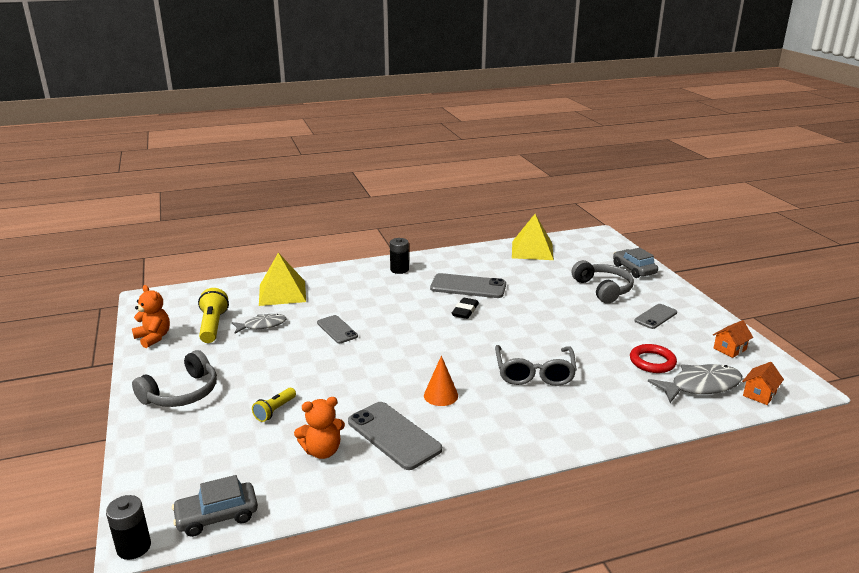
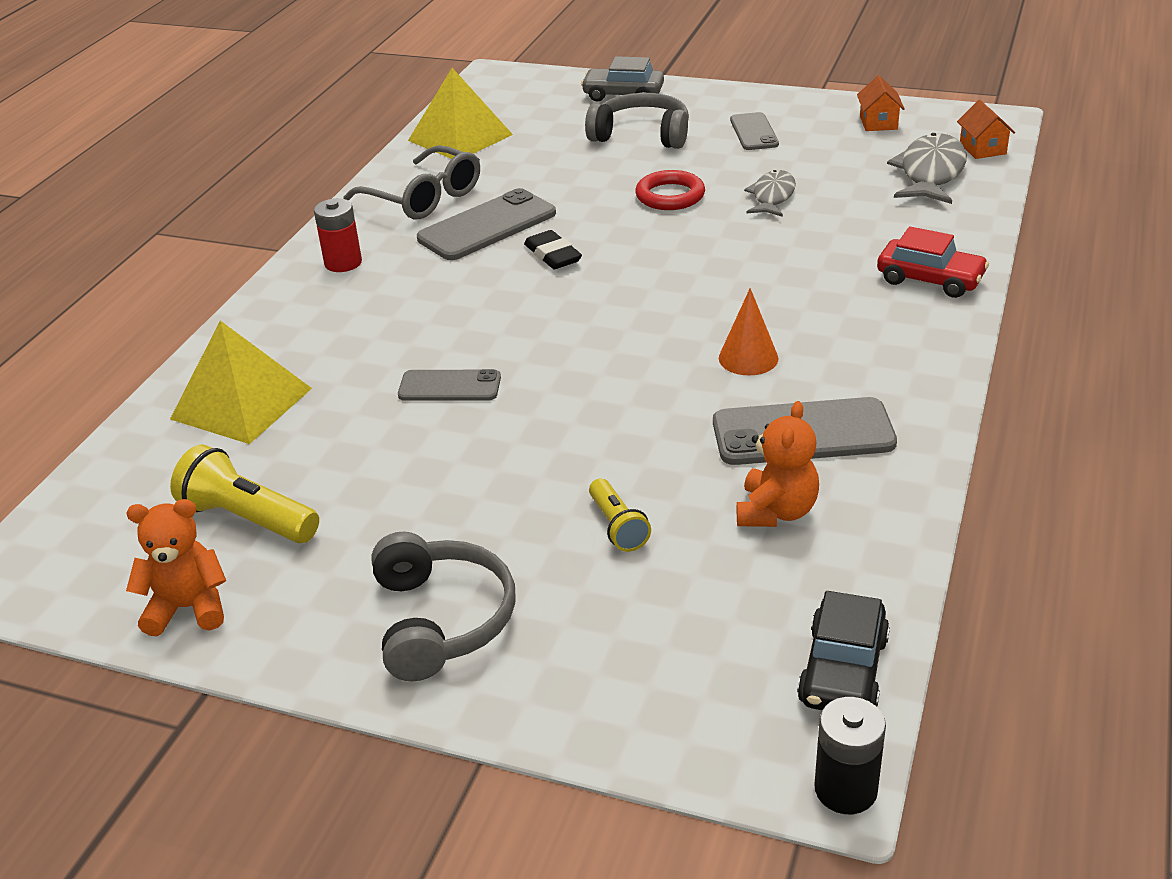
camera: 50 degrees left, 10 degrees up
(217, 516) = (843, 670): grey car -> black car
(262, 325) = (327, 460): grey fish -> grey fish (772, 196)
(399, 269) = (343, 263): black battery -> red battery
(534, 373) = (779, 266): grey glasses -> grey glasses (424, 198)
(584, 425) = (930, 279): none -> red car
(652, 362) = (848, 179): red ring -> red ring (670, 196)

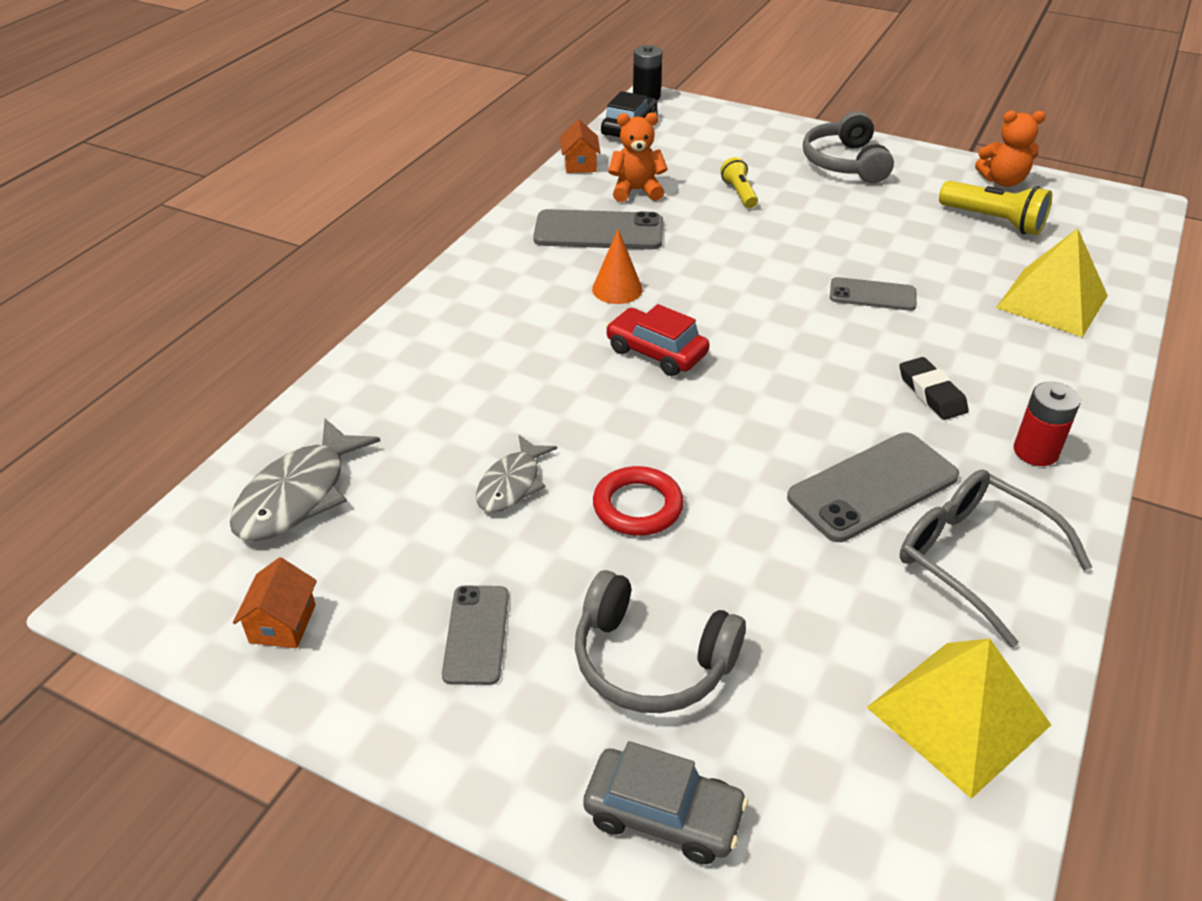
camera: 175 degrees left, 5 degrees up
(553, 255) = (788, 428): black eraser -> black eraser (931, 393)
(776, 512) = (636, 191): orange teddy bear -> orange teddy bear turned 60 degrees clockwise
(930, 279) = (417, 343): red car -> red car (656, 352)
(982, 149) = (196, 533): orange house -> orange house (580, 164)

